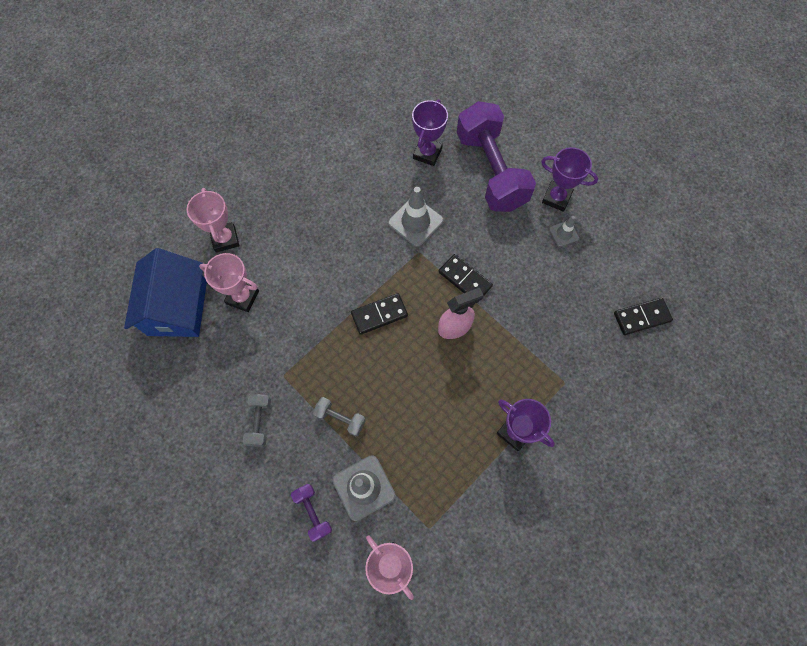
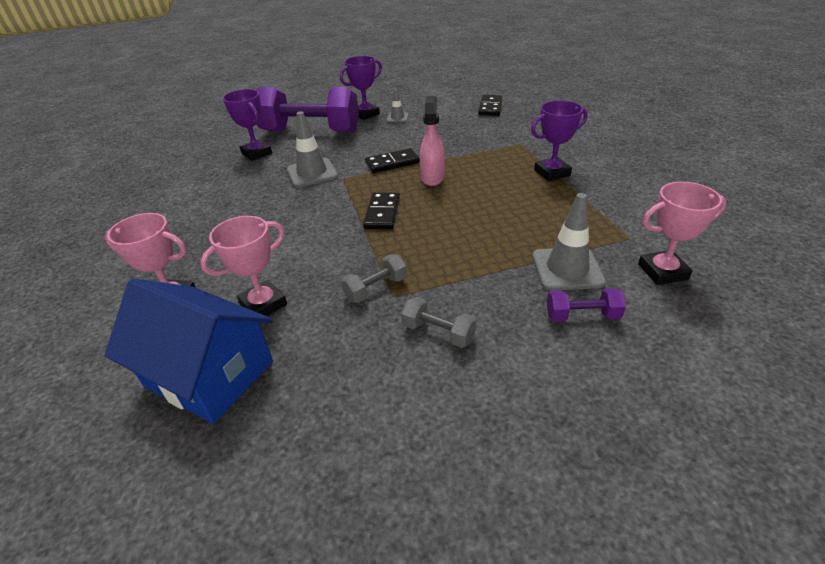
camera: 60 degrees left, 30 degrees down
(340, 418) = (477, 265): grey dumbbell -> grey dumbbell (376, 289)

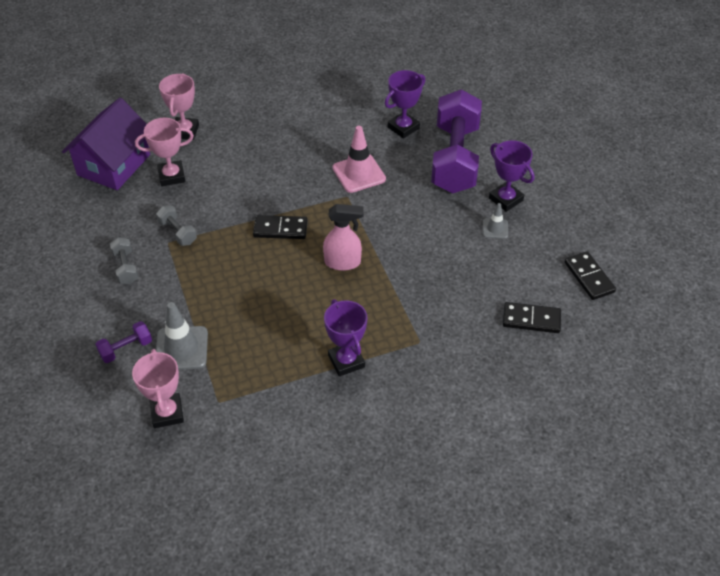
camera: 85 degrees right, 10 degrees up
(209, 373) = (114, 165): blue house -> purple house
(263, 304) = (171, 176): pink trophy -> pink trophy turned 60 degrees counterclockwise
(312, 173) = (359, 173): grey traffic cone -> pink traffic cone
(392, 163) = (376, 230): black domino -> black domino (589, 277)
(438, 333) = (126, 268): grey dumbbell -> grey dumbbell turned 45 degrees counterclockwise
(582, 316) = (126, 349): purple dumbbell -> purple dumbbell turned 60 degrees clockwise

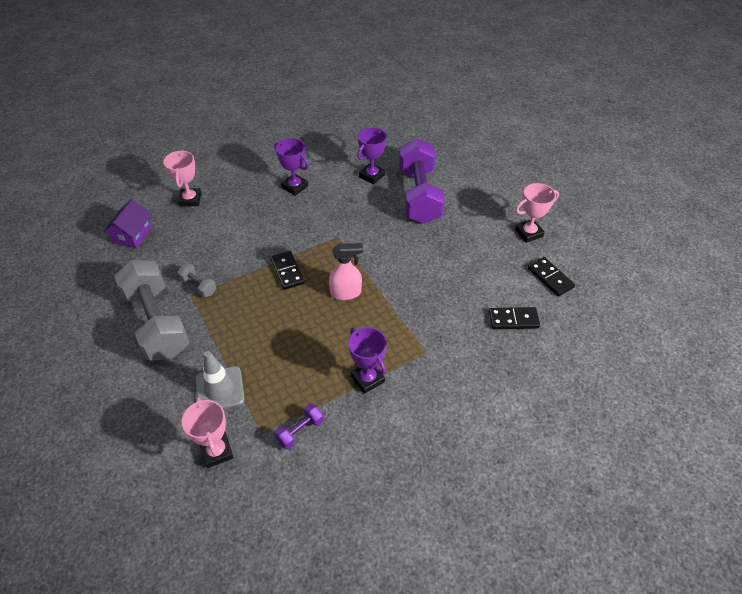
camera: 10 degrees left, 0 degrees up
(114, 165) = (133, 235): purple house -> purple house, size x0.63
(126, 268) = (157, 323): grey dumbbell -> grey dumbbell, size x2.44
(126, 349) = (169, 397): purple dumbbell -> purple dumbbell (300, 431)
(171, 176) = (185, 238): pink trophy -> pink trophy (529, 233)
(280, 229) = (287, 271): black domino -> black domino turned 75 degrees clockwise
(359, 173) = (343, 217): pink traffic cone -> none
(495, 228) = (465, 248): grey traffic cone -> none
(506, 199) = (467, 223): purple trophy -> purple trophy (295, 187)

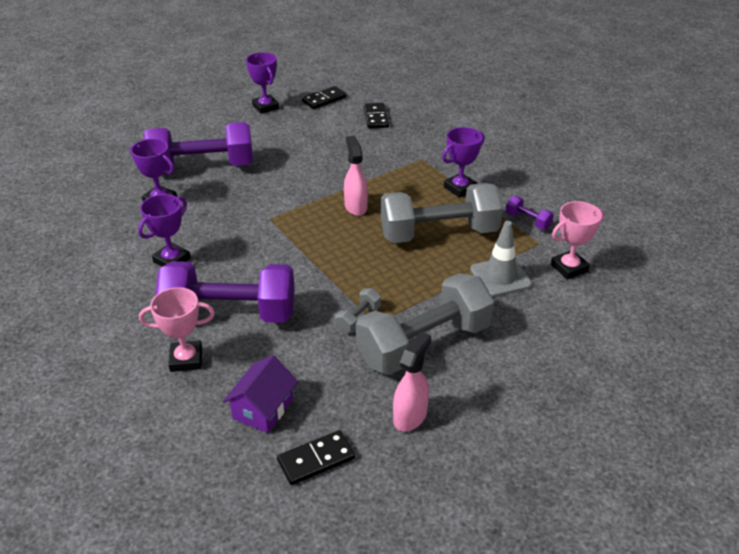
camera: 95 degrees left, 10 degrees down
(93, 308) = (410, 416): none -> pink spray bottle
(133, 235) = (263, 409): purple house -> purple house turned 75 degrees counterclockwise
(227, 218) = (230, 313): none -> purple dumbbell
(287, 271) = (327, 250): black domino -> black domino (316, 459)
(294, 351) = (439, 233): none -> grey dumbbell
(529, 233) = (265, 107): pink trophy -> purple trophy

